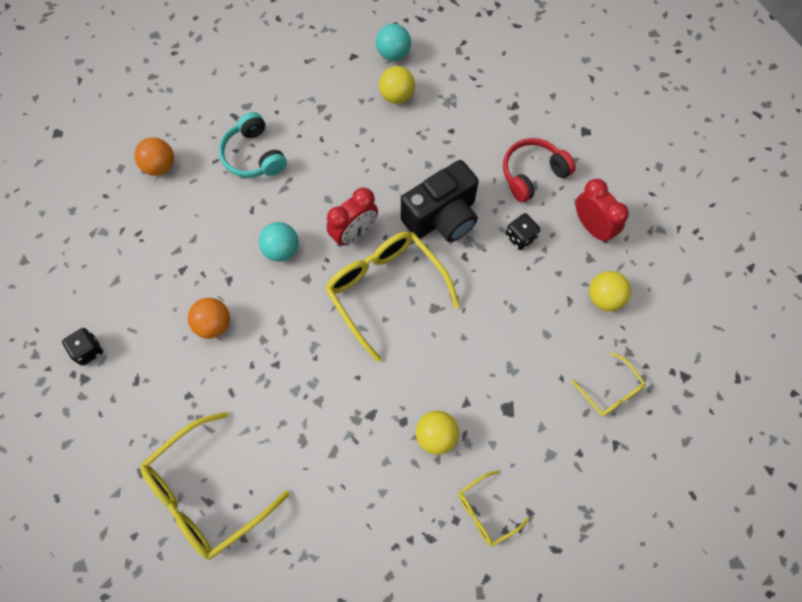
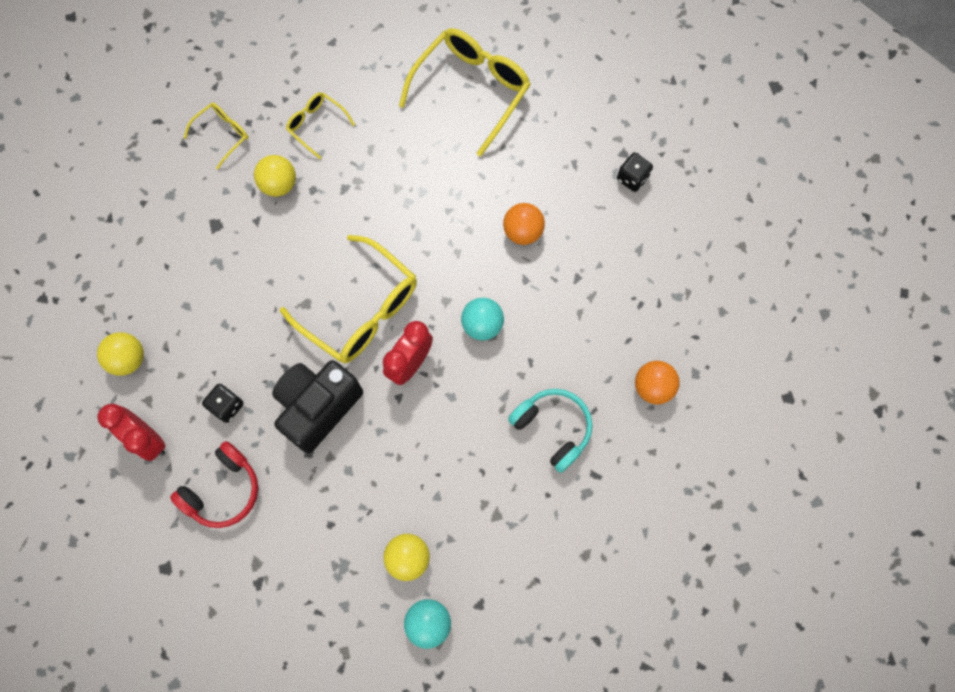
camera: 165 degrees right, 5 degrees up
(611, 391) = (116, 265): yellow glasses -> yellow glasses (316, 125)

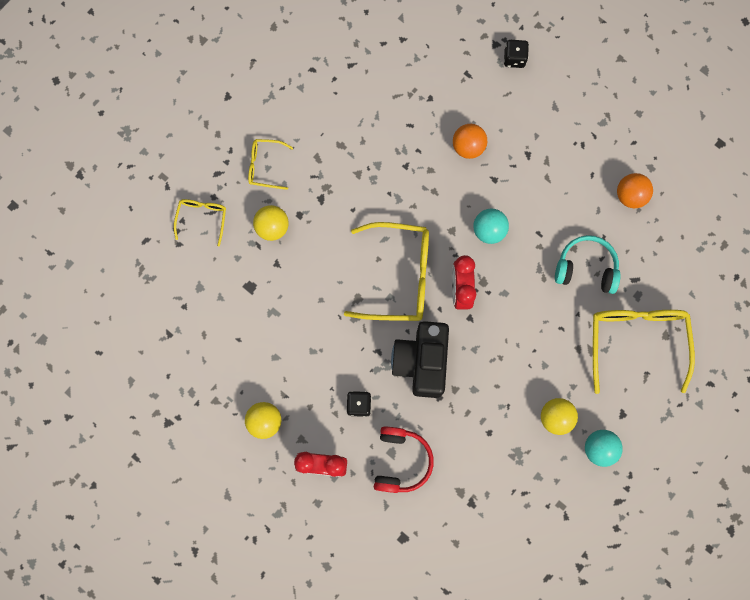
camera: 35 degrees left, 5 degrees up
(472, 90) = (356, 67): yellow glasses -> yellow glasses (636, 341)

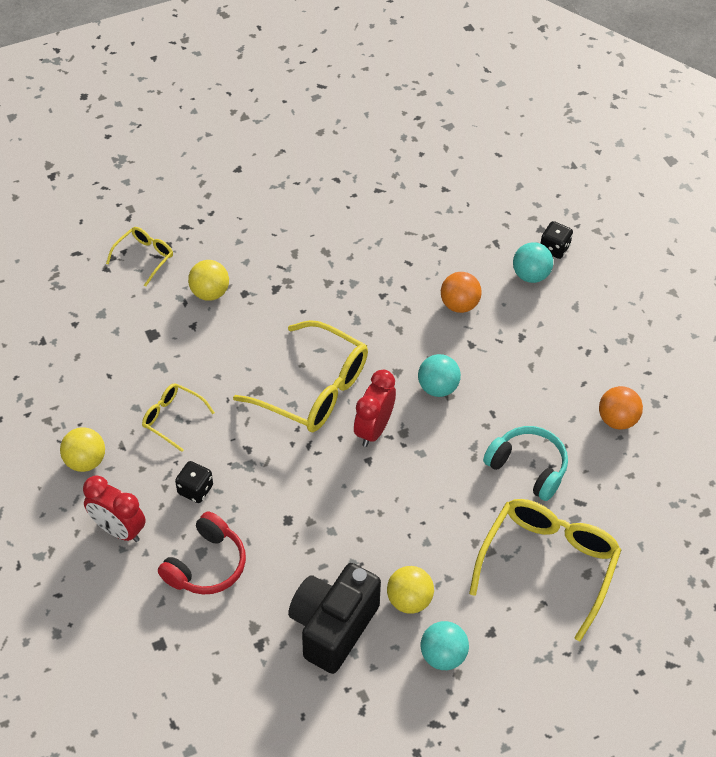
camera: 25 degrees right, 25 degrees down
(265, 166) = (236, 239): yellow glasses -> yellow glasses (172, 418)
(421, 362) = (289, 479): black camera -> black camera (333, 627)
(508, 93) = (530, 275): none -> turquoise ball

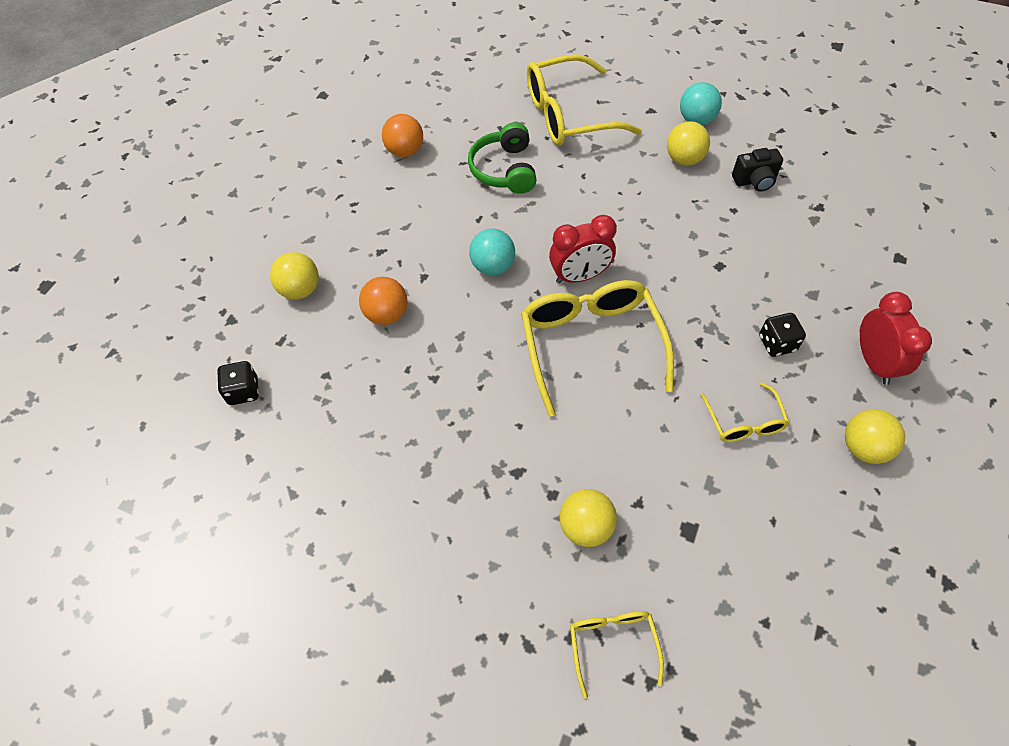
camera: 130 degrees left, 5 degrees up
(145, 257) = (612, 644): yellow glasses -> yellow glasses turned 90 degrees clockwise
(206, 565) = (816, 282): red headphones -> none
(333, 627) = (755, 181): black camera -> black camera, size x0.51
(528, 467) = (504, 170): turquoise headphones -> green headphones
(530, 275) = (300, 290): turquoise ball -> yellow ball
(554, 248) = (249, 295): black dice -> black dice (243, 391)

